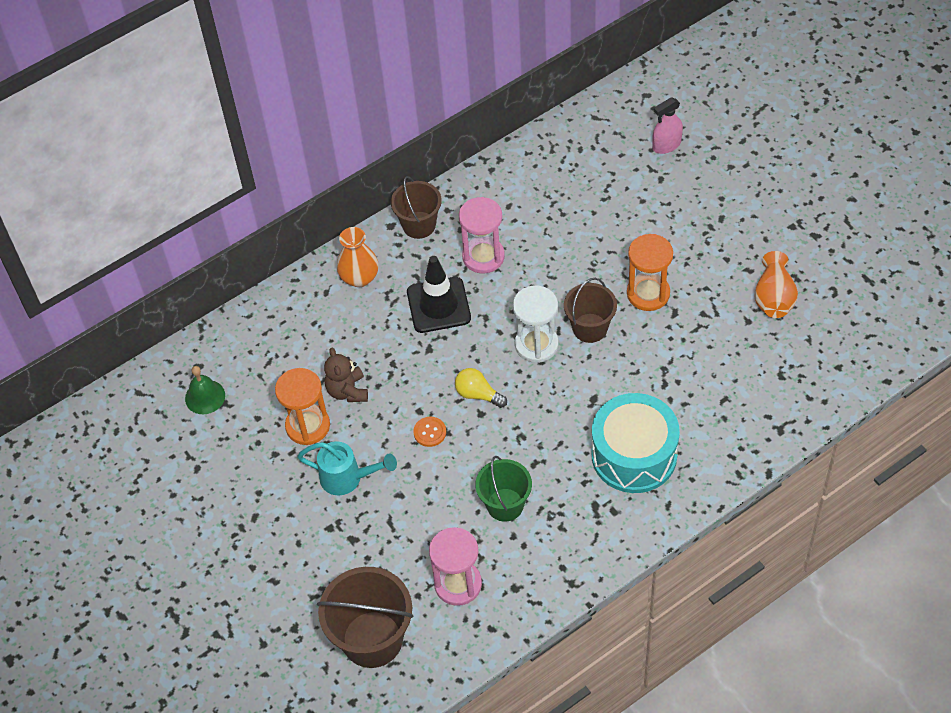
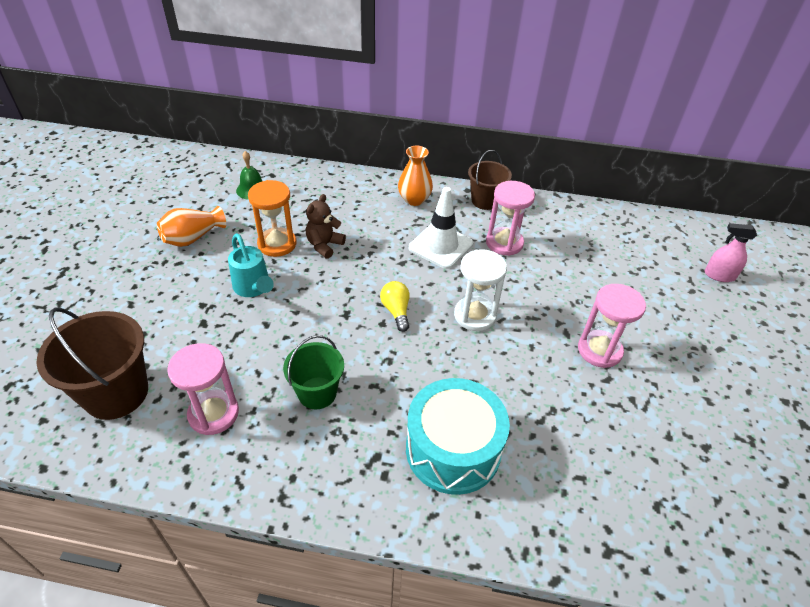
camera: 40 degrees right, 10 degrees down
(430, 432) = (336, 306): orange button -> none
(438, 305) = (441, 246): black traffic cone -> white traffic cone
(590, 328) = (526, 336): brown bucket -> none
(648, 293) = (599, 350): orange hourglass -> pink hourglass
(774, 298) = (713, 439): orange vase -> orange vase (193, 238)

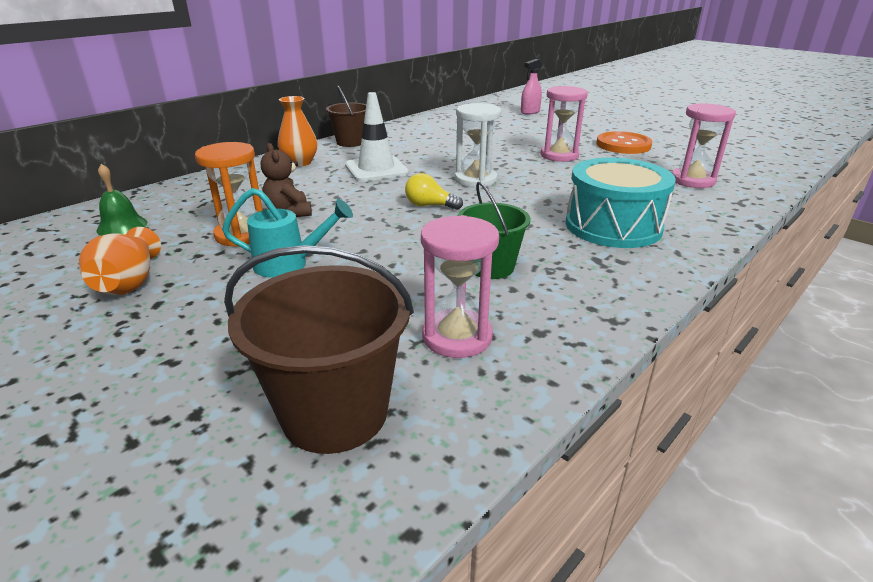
camera: 55 degrees left, 15 degrees down
(504, 243) = (410, 150): pink hourglass -> pink hourglass (692, 180)
(695, 394) = (623, 145): none -> orange button

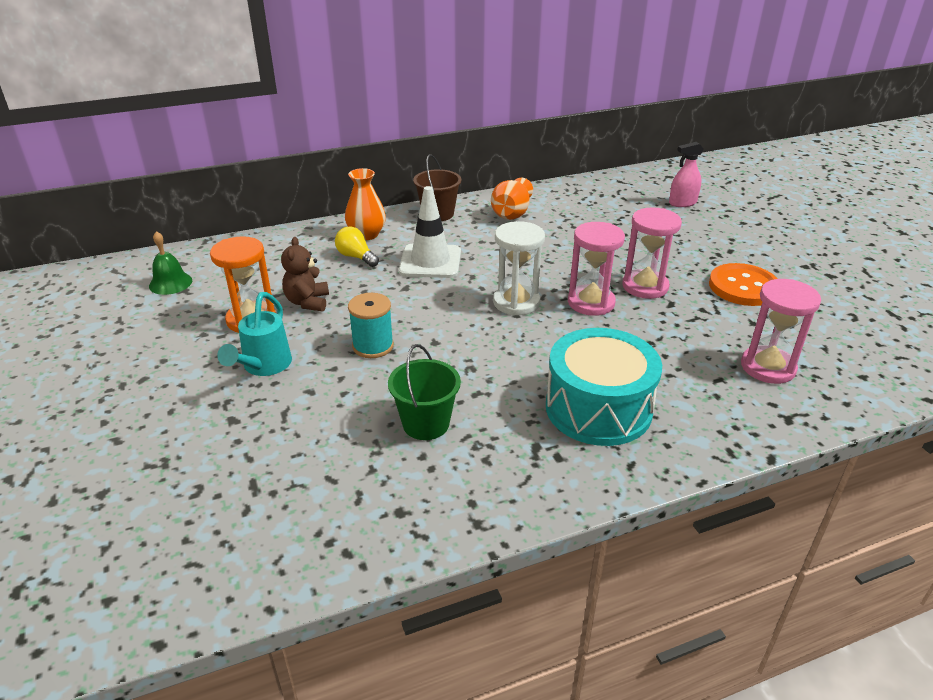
camera: 25 degrees right, 5 degrees up
(129, 282) = (138, 350): orange vase -> orange vase (512, 213)
(290, 264) = (263, 367): turquoise watering can -> turquoise watering can turned 75 degrees clockwise
(335, 412) = (186, 528): brown bucket -> none
(384, 228) = (373, 346): none -> turquoise spool
(429, 205) = (439, 327): yellow light bulb -> yellow light bulb (356, 257)
(457, 336) = (329, 491): pink hourglass -> pink hourglass (591, 302)

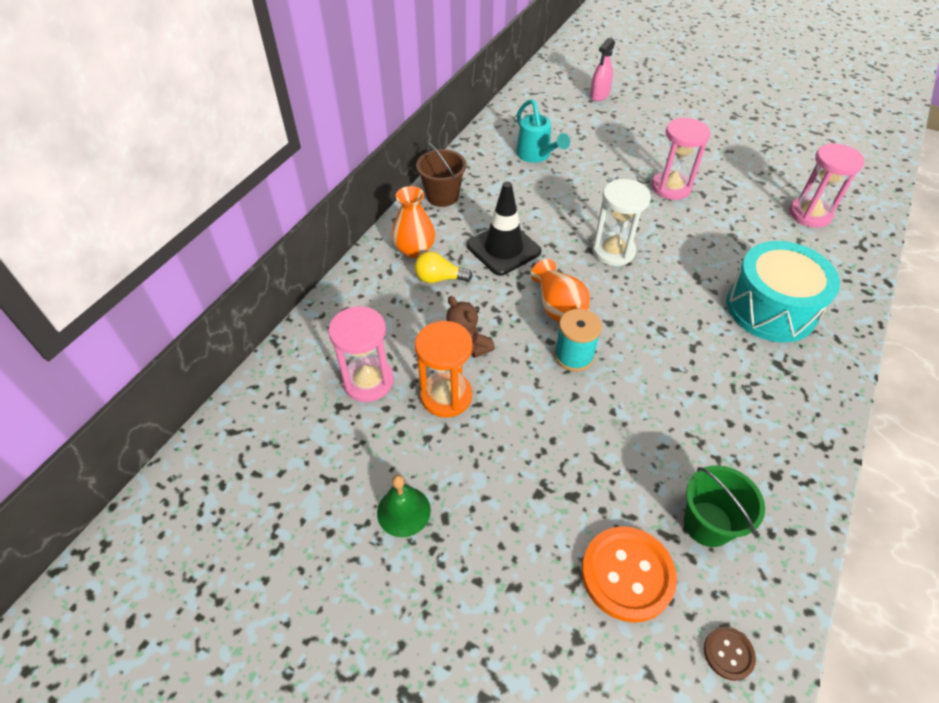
camera: 40 degrees left, 15 degrees up
(170, 283) = (314, 408): green bell -> green bell (403, 511)
(170, 581) = (728, 653): none -> brown button
(263, 367) = (523, 432): turquoise watering can -> turquoise watering can (536, 156)
(426, 424) = (698, 396): green bucket -> green bucket (707, 524)
(430, 261) = (503, 249): white traffic cone -> black traffic cone
(512, 213) = (497, 165): orange vase -> orange vase (558, 307)
(591, 302) = (658, 222): pink hourglass -> pink hourglass (368, 381)
(743, 287) = (723, 155): orange button -> orange button (627, 574)

